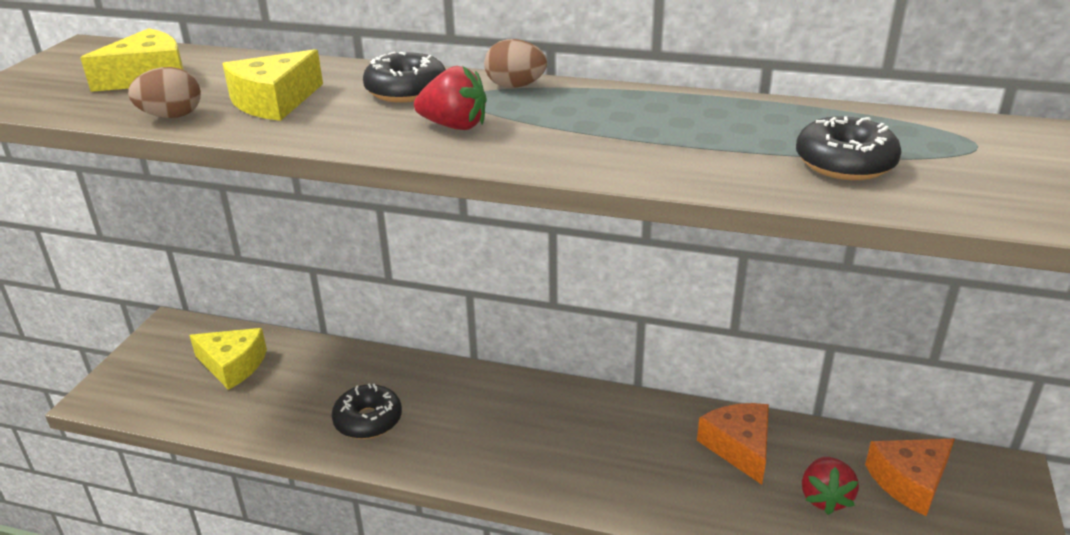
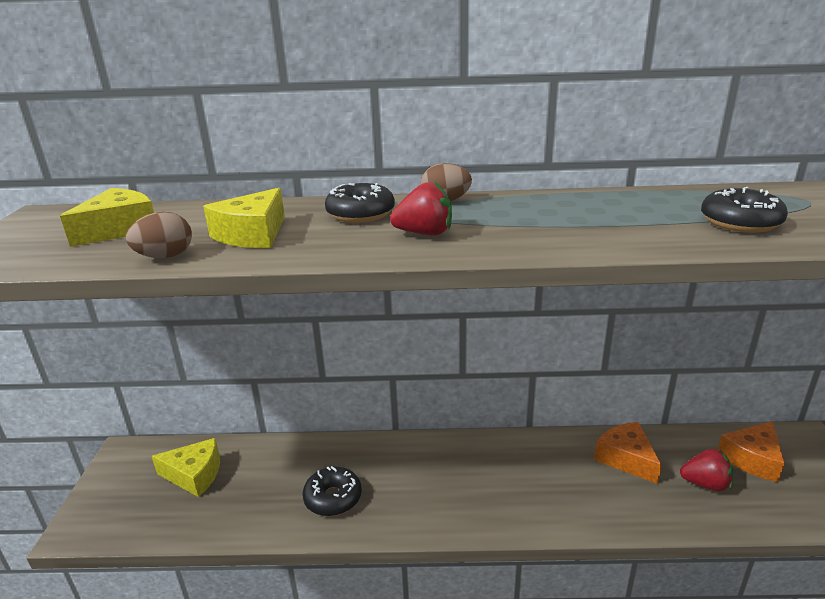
camera: 15 degrees left, 5 degrees down
(825, 498) = (705, 484): red strawberry -> red strawberry turned 75 degrees counterclockwise

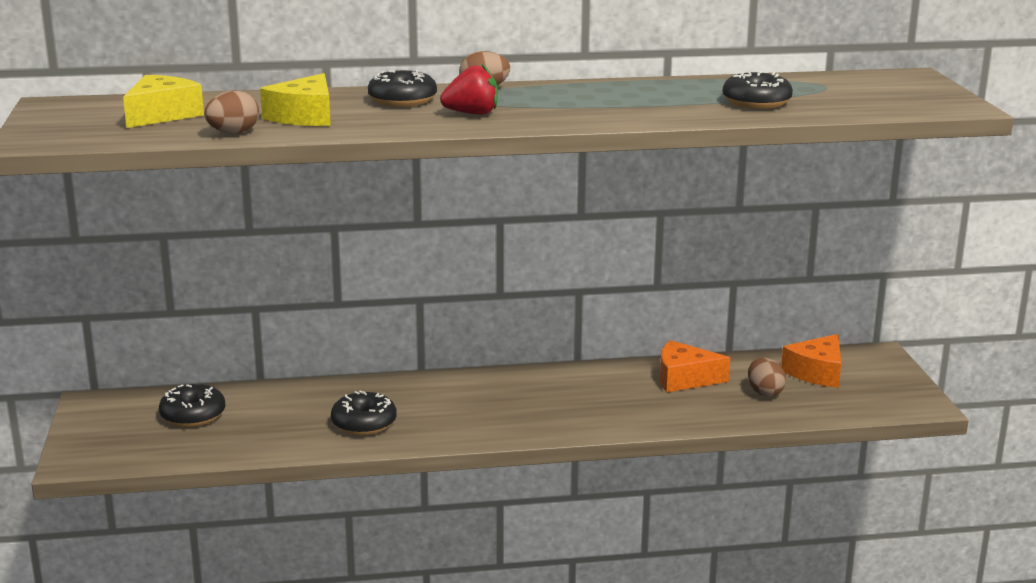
camera: 10 degrees left, 5 degrees down
(194, 475) = (193, 415): yellow cheese -> black donut
(626, 458) = (684, 379): orange cheese -> orange cheese turned 45 degrees counterclockwise
(705, 484) = (764, 392): red strawberry -> brown egg

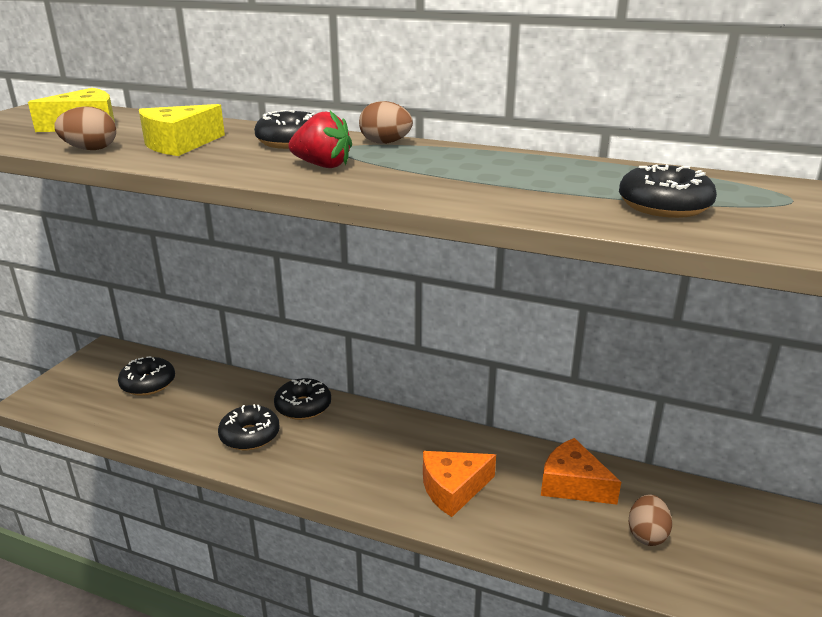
camera: 30 degrees right, 5 degrees up
(388, 390) = (303, 406): none -> black donut
(816, 372) = (728, 527): orange cheese -> orange cheese (453, 489)

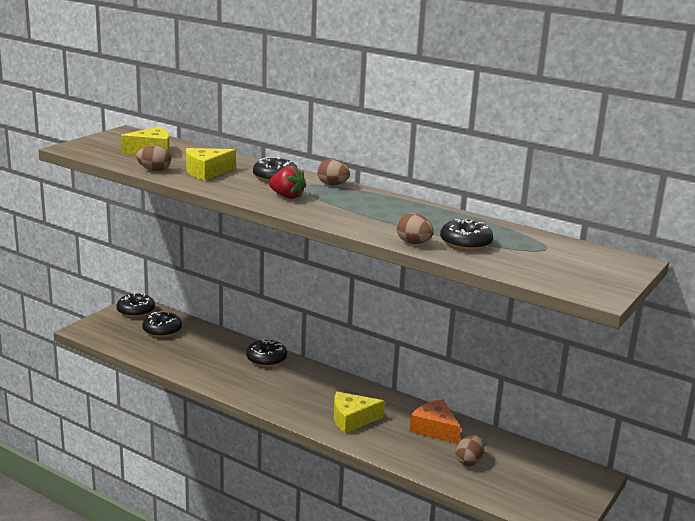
camera: 10 degrees right, 5 degrees down
(250, 436) = (225, 371): black donut -> black donut (136, 311)
(453, 489) = (352, 419): orange cheese -> yellow cheese
(581, 215) = (413, 243): none -> brown egg

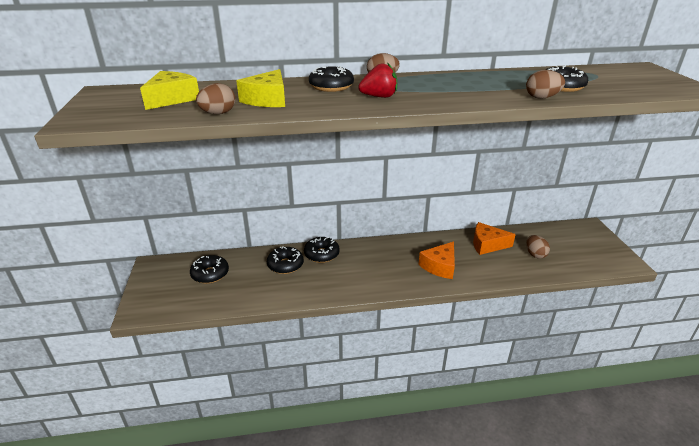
camera: 40 degrees left, 10 degrees up
(136, 311) = (162, 269): black donut -> black donut (285, 265)
(352, 419) = (440, 266): yellow cheese -> orange cheese

